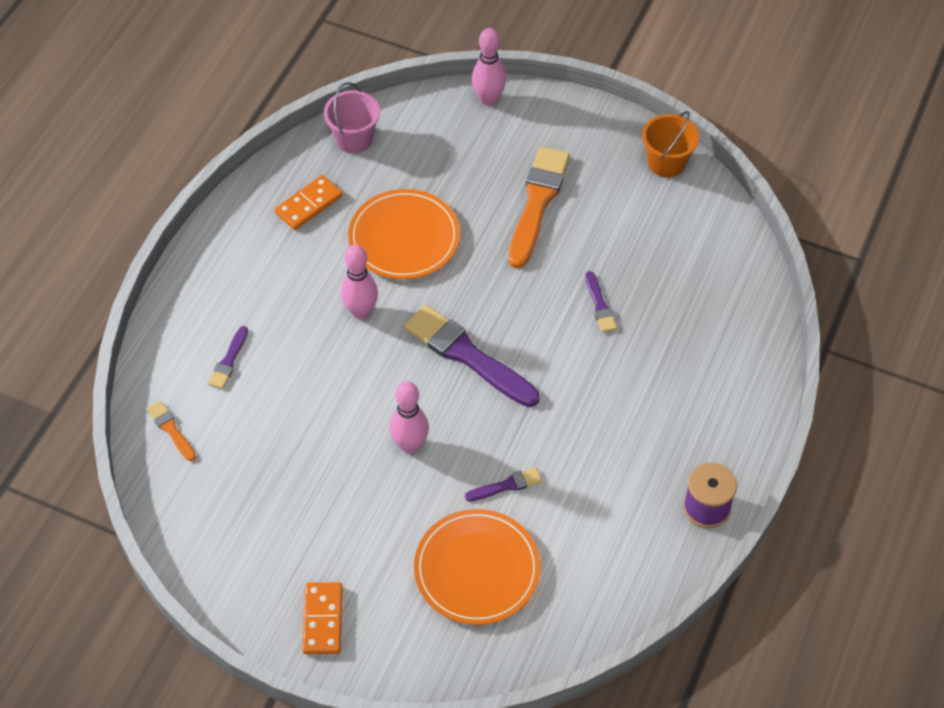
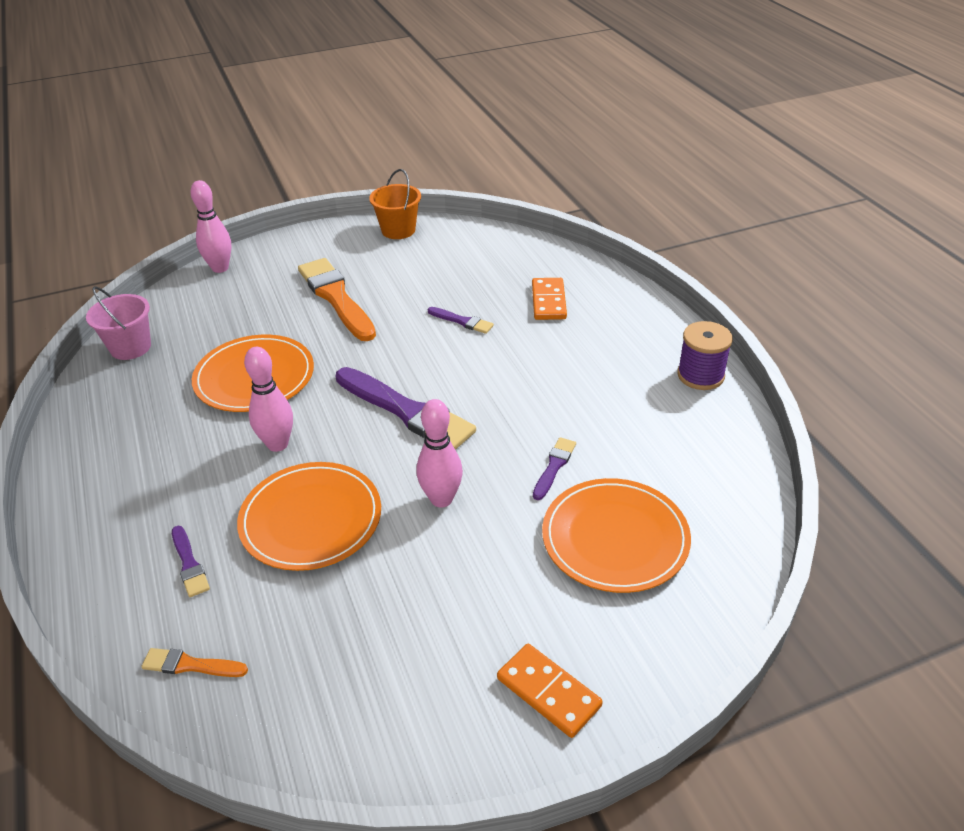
camera: 45 degrees left, 15 degrees down
(309, 205) = (138, 409): orange domino -> orange domino (549, 301)
(322, 389) = (311, 519): none -> orange plate
(467, 355) = (406, 411): purple brush -> purple brush turned 135 degrees counterclockwise

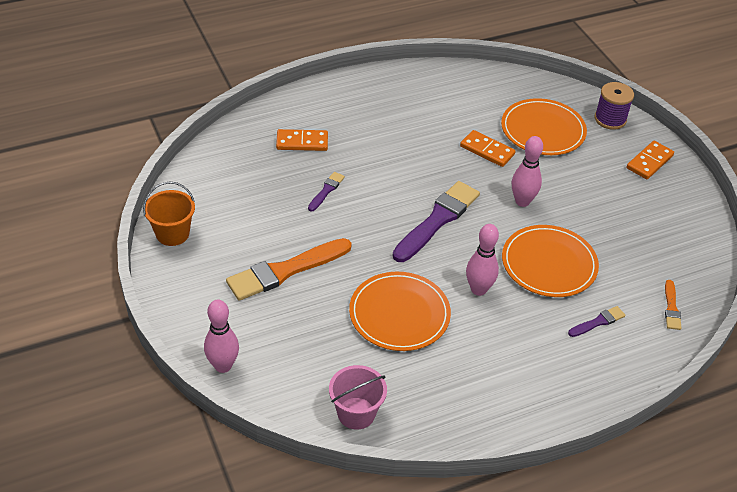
camera: 95 degrees left, 5 degrees up
(554, 466) = (487, 150): purple brush -> orange domino
(700, 375) = (394, 79): purple spool -> purple spool (610, 119)

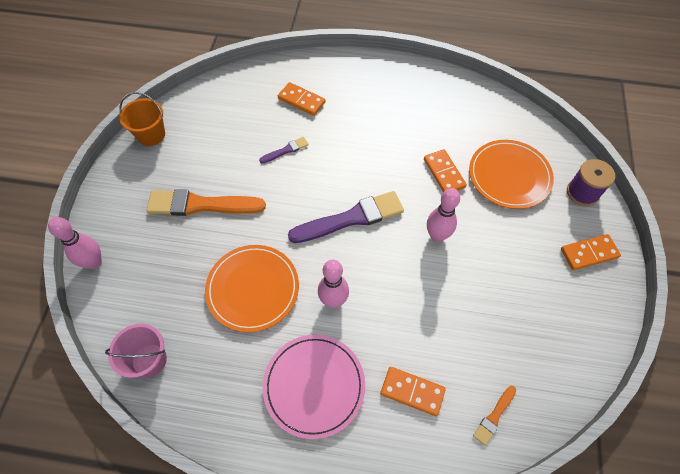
camera: 35 degrees right, 15 degrees up
(518, 358) = (314, 386): none -> pink plate
(549, 264) = (413, 308): orange plate -> none
(598, 322) = (412, 391): purple brush -> orange domino

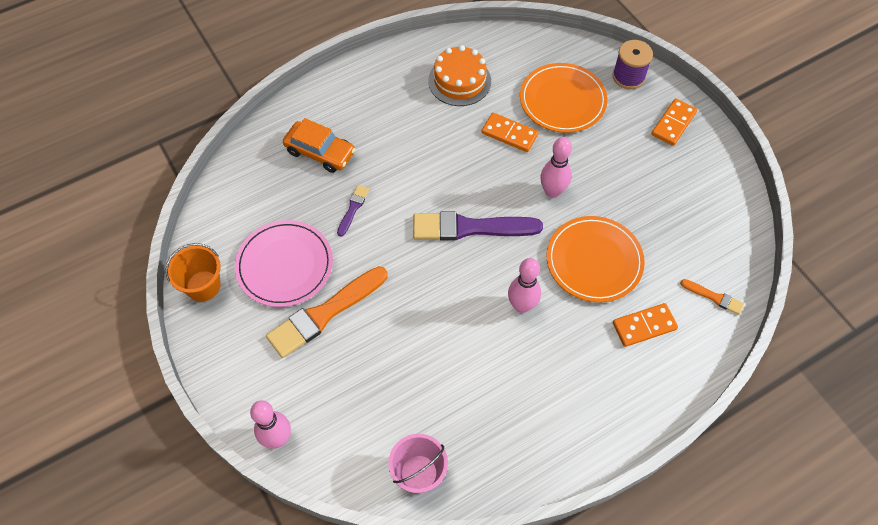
camera: 40 degrees left, 0 degrees up
(253, 289) = (446, 348): orange plate -> orange plate (594, 261)
(301, 100) = (320, 152): orange domino -> orange car
(314, 386) = (570, 381): pink plate -> pink plate (284, 265)
(351, 218) = (470, 228): purple brush -> purple brush turned 120 degrees counterclockwise
(442, 113) = (459, 81): none -> orange cake
(494, 416) = (714, 297): orange brush -> orange brush turned 60 degrees counterclockwise

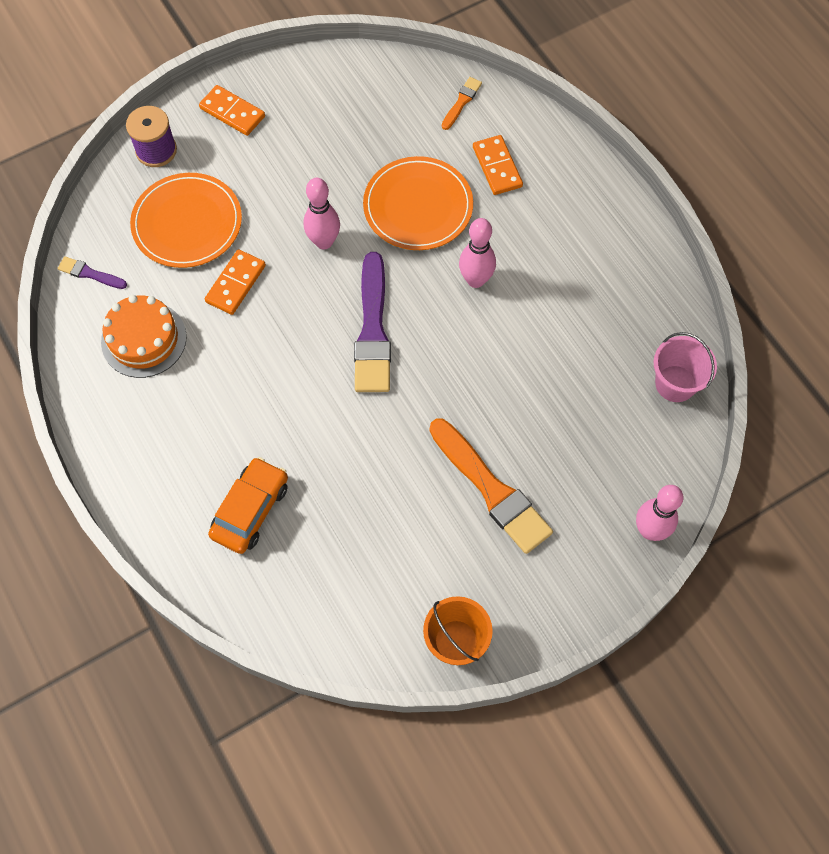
camera: 90 degrees left, 5 degrees up
(284, 265) = (425, 542): pink plate -> none
(353, 209) = (342, 464): purple brush -> purple brush (90, 274)

